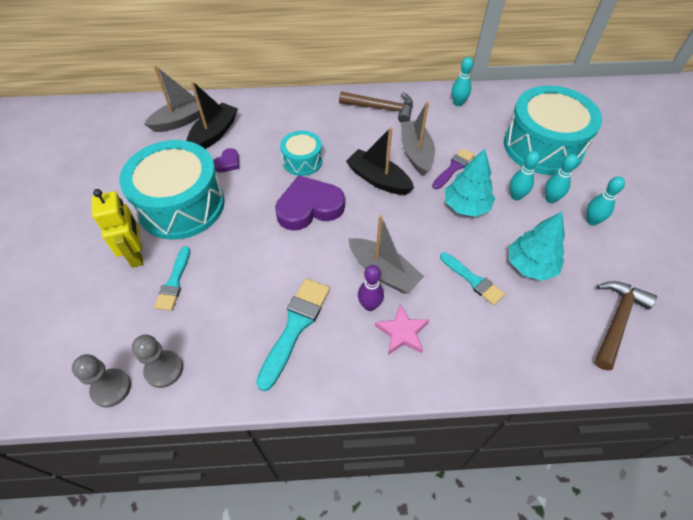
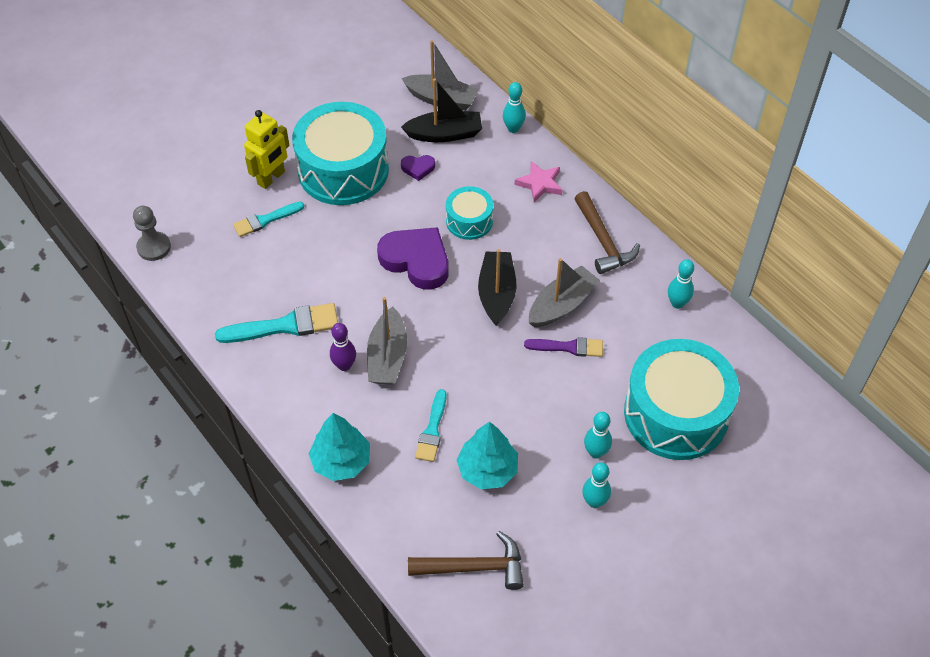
camera: 55 degrees right, 0 degrees up
(164, 369) = (189, 267): grey pawn -> none
(402, 332) = (335, 403): pink star -> pink star (540, 184)
(466, 206) = (522, 382): turquoise tree -> turquoise tree (341, 461)
(516, 196) = (573, 419): turquoise bowling pin -> turquoise bowling pin (513, 128)

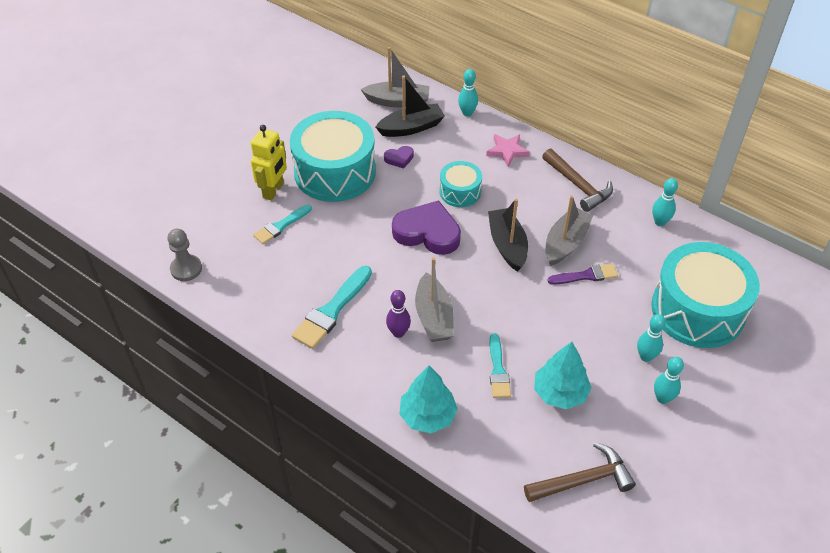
camera: 15 degrees left, 5 degrees down
(285, 326) = (332, 310): turquoise brush -> turquoise brush turned 150 degrees clockwise

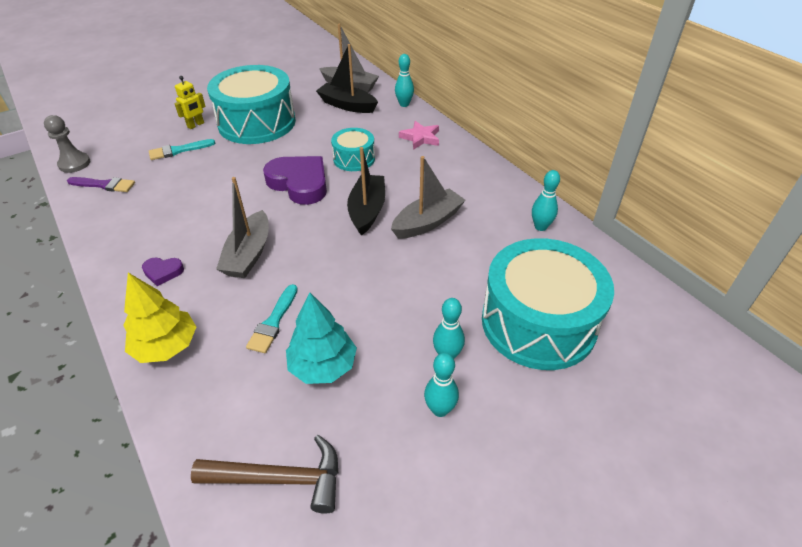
camera: 20 degrees right, 5 degrees down
(273, 190) = (196, 125): yellow robot -> yellow robot, size x0.65
(332, 310) = (161, 225): turquoise brush -> none
(398, 333) = (204, 259): purple bowling pin -> none
(399, 158) = (319, 124): purple heart -> purple heart (163, 272)
(411, 127) = (347, 105): black boat -> black boat turned 150 degrees counterclockwise
(427, 416) = (166, 346): turquoise tree -> yellow tree
(578, 185) = (472, 177): brown hammer -> none
(586, 276) = (429, 256): purple brush -> purple brush (104, 185)

